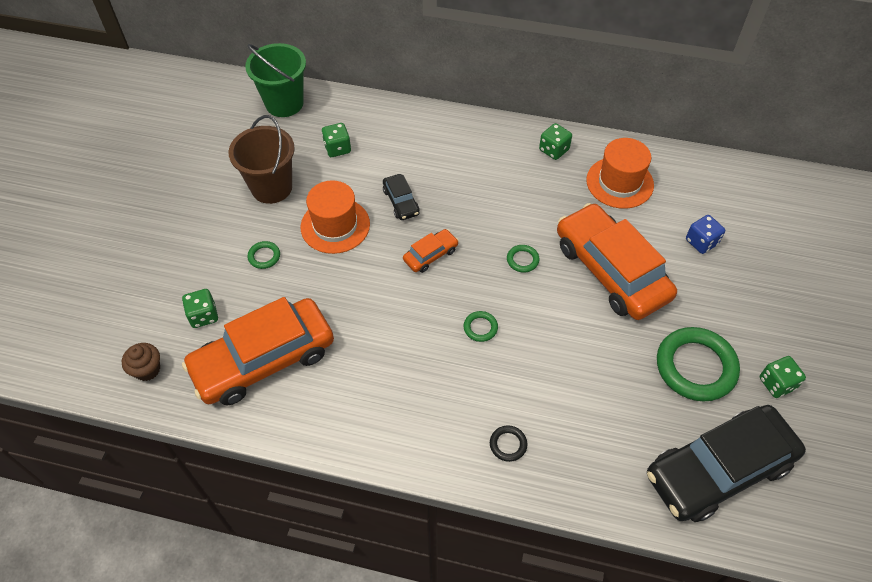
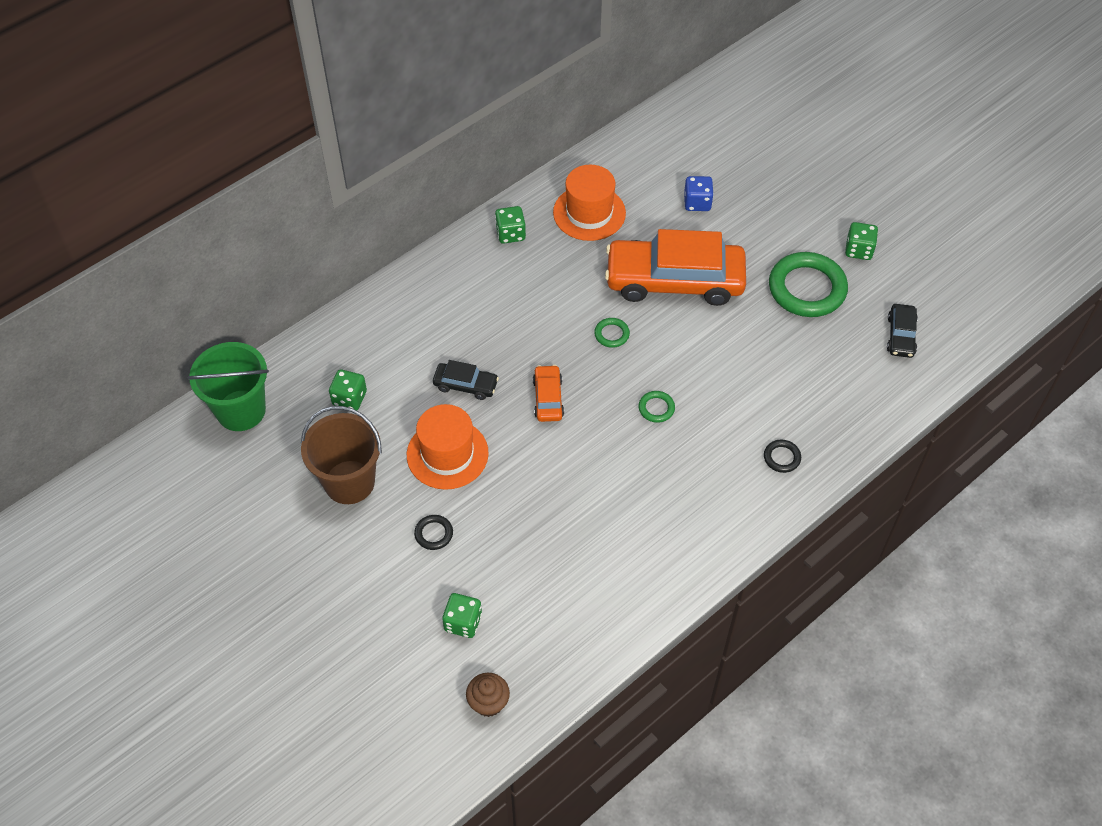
camera: 55 degrees left, 0 degrees up
(263, 360) = (556, 596): orange car -> none
(264, 256) = (434, 534): green ring -> black ring
(719, 469) = (901, 336): black car -> black car, size x0.44

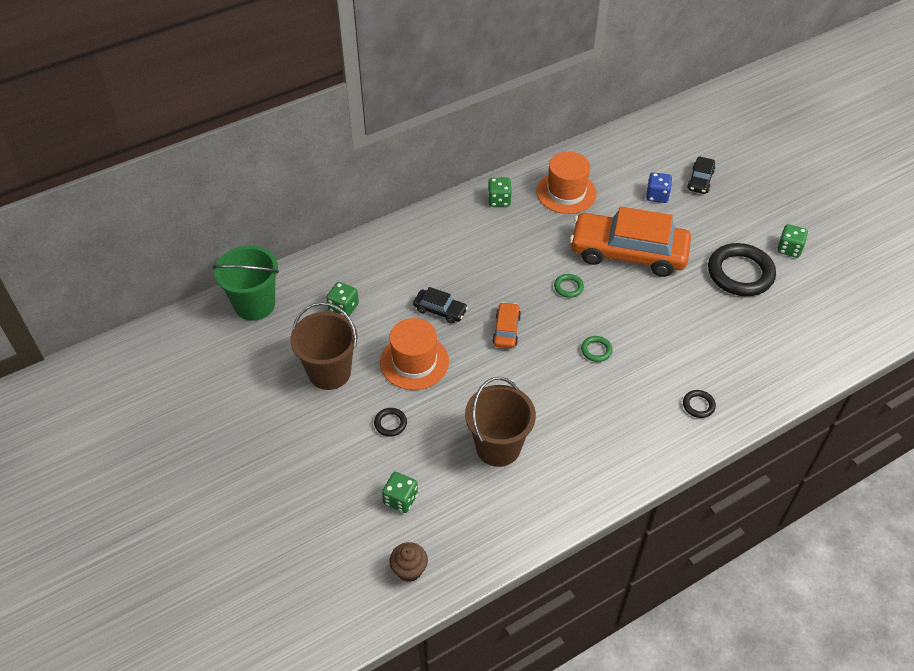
camera: 10 degrees right, 5 degrees down
(563, 543) = (498, 447): none -> brown bucket
(807, 289) = (740, 273): green ring -> black ring
(901, 336) = (817, 321): black car -> black car (700, 180)

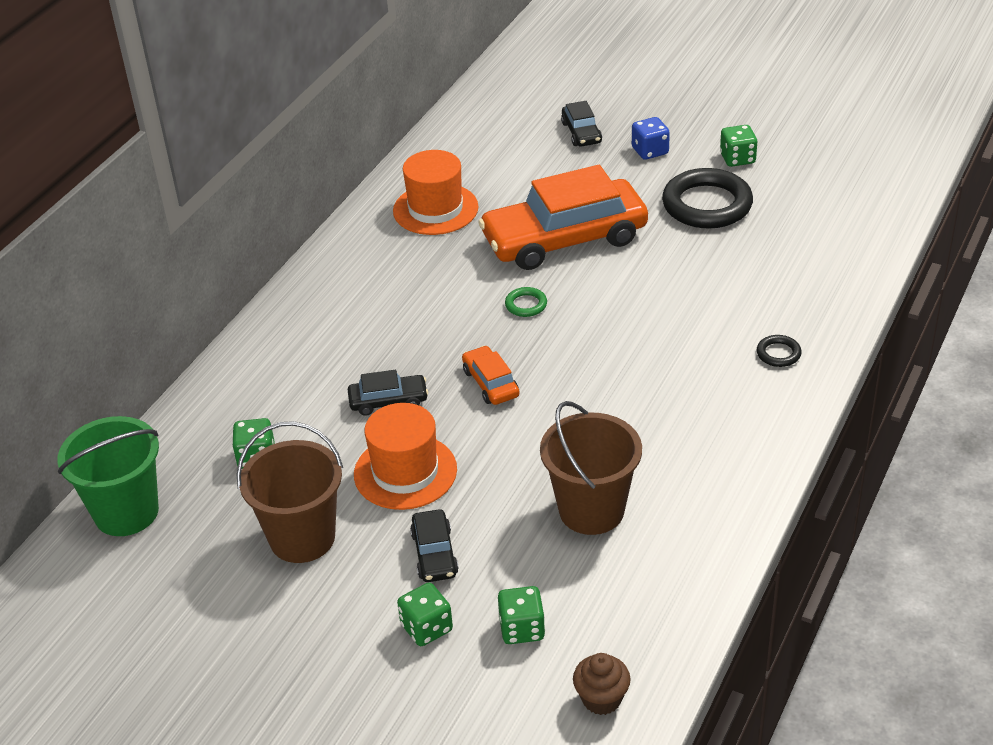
camera: 30 degrees left, 10 degrees down
(390, 423) = (434, 554): black ring -> black car
(499, 200) = (359, 252): green dice -> green dice (426, 628)
(596, 350) = (616, 354): green ring -> none
(657, 196) = (546, 168): blue dice -> blue dice (650, 151)

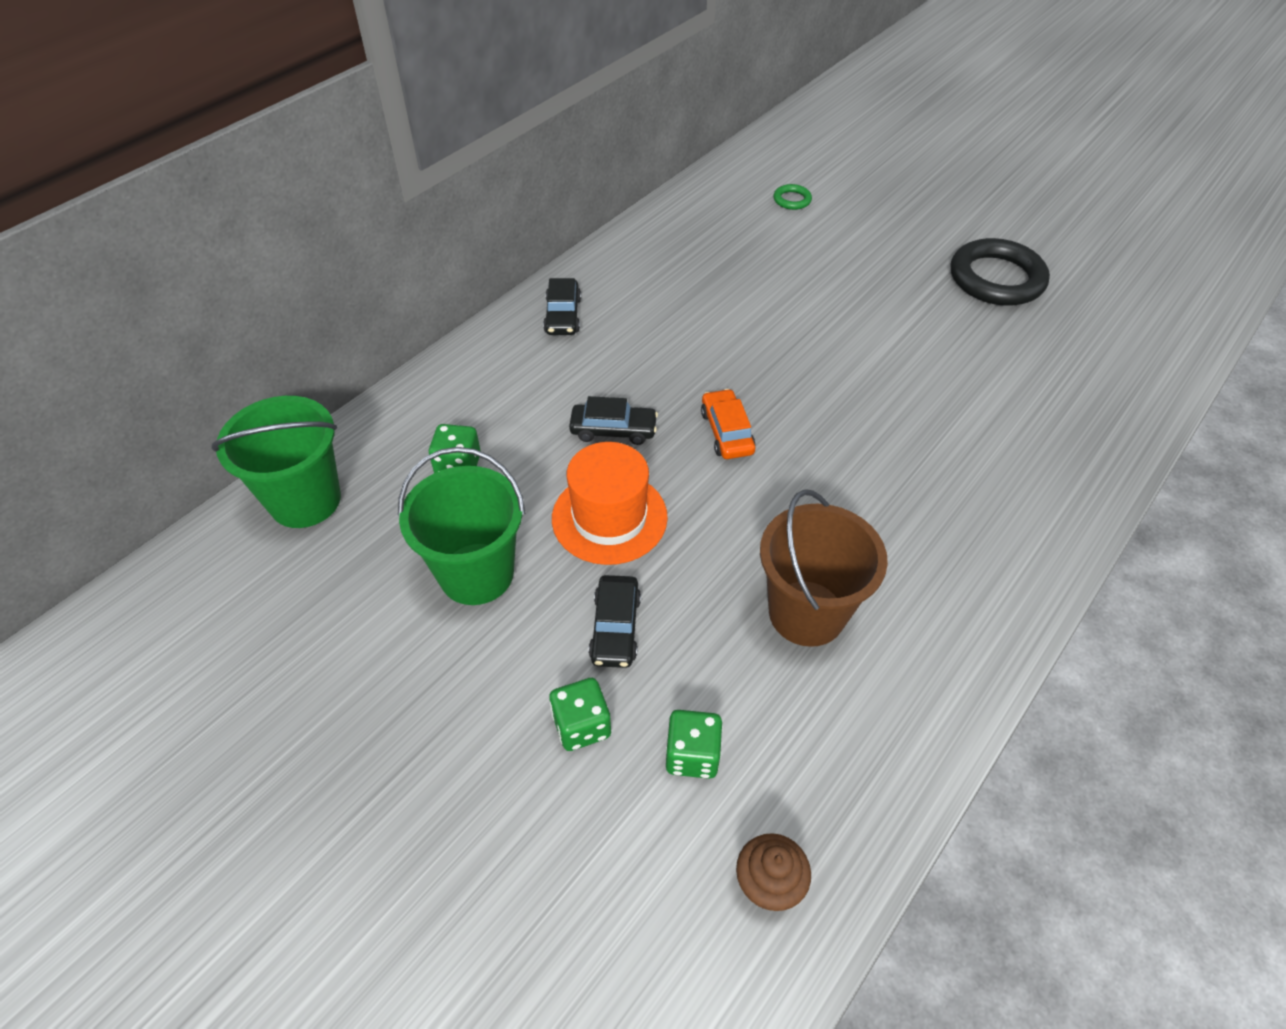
camera: 10 degrees right, 10 degrees up
(302, 538) = (476, 573): brown bucket -> green bucket
(435, 209) = (714, 233): orange hat -> none
(526, 305) = (784, 351): green ring -> green ring (792, 200)
(564, 239) = (839, 288): orange car -> none
(581, 133) = (877, 183): black car -> black car (563, 315)
(650, 151) = (944, 213): blue dice -> none
(737, 159) = (1036, 236): green dice -> none
(778, 354) = (1054, 462): black ring -> none

